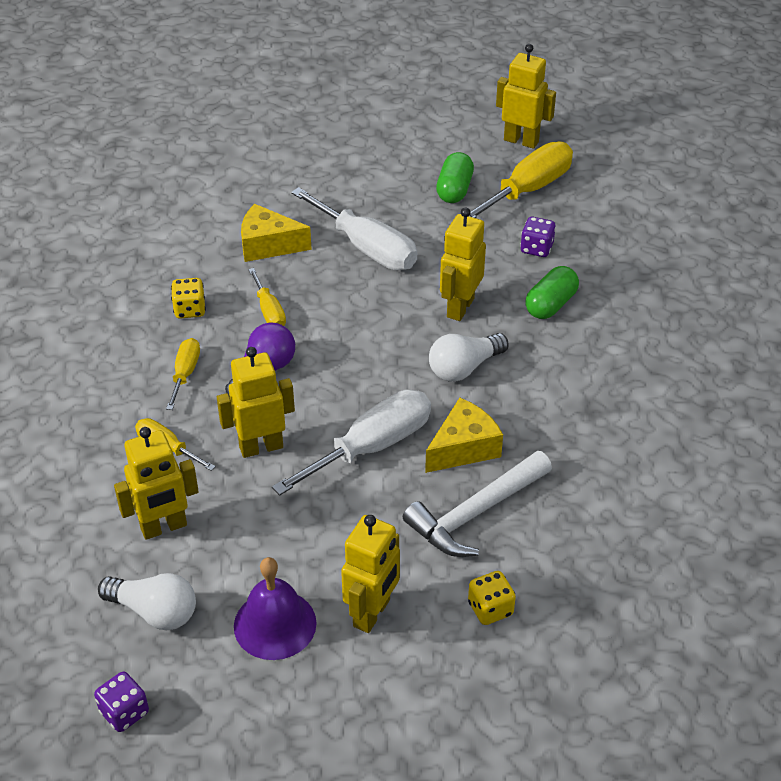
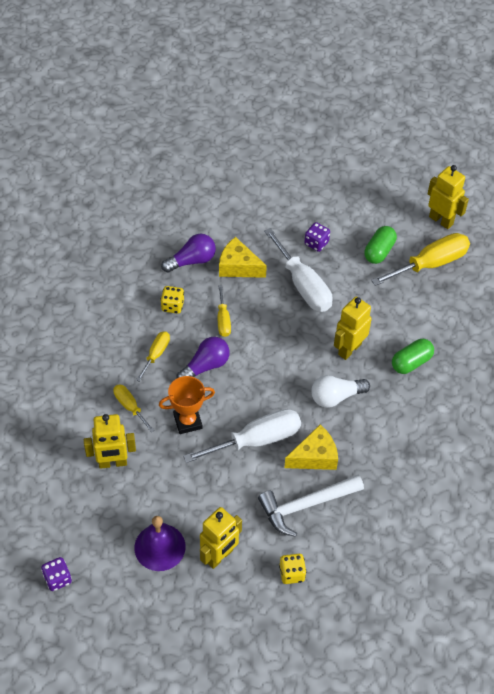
camera: 15 degrees right, 10 degrees up
(154, 611) = (92, 518): white light bulb -> none
(200, 251) = (192, 261): none -> purple light bulb
(261, 447) = (187, 421): yellow robot -> orange trophy
(536, 248) = (418, 314): purple dice -> purple dice (316, 243)

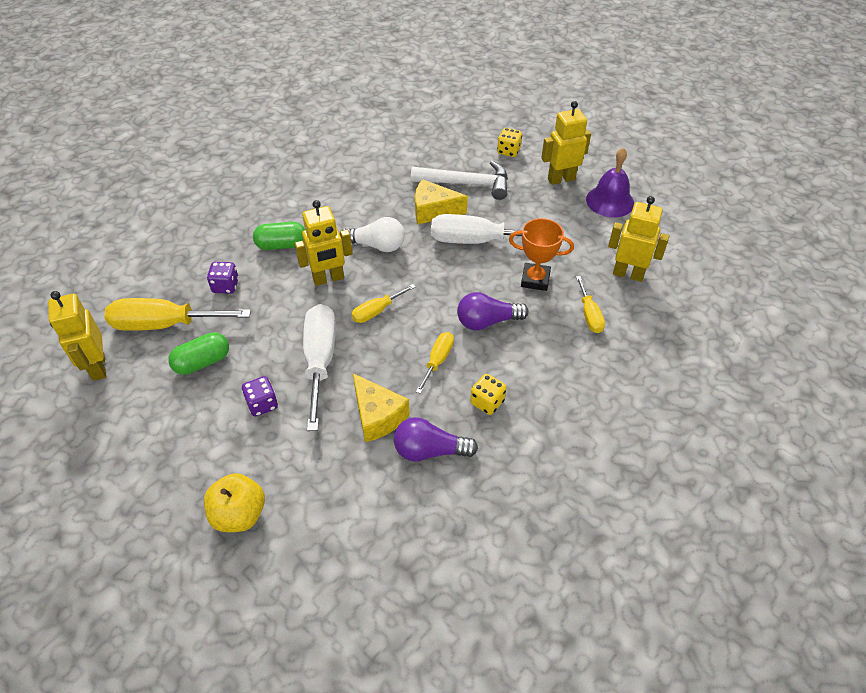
camera: 150 degrees left, 5 degrees down
(58, 579) = (710, 211): purple dice -> purple dice (225, 286)
(156, 354) = (535, 355): yellow screwdriver -> yellow screwdriver (377, 311)
(277, 185) = (239, 514): none -> yellow apple

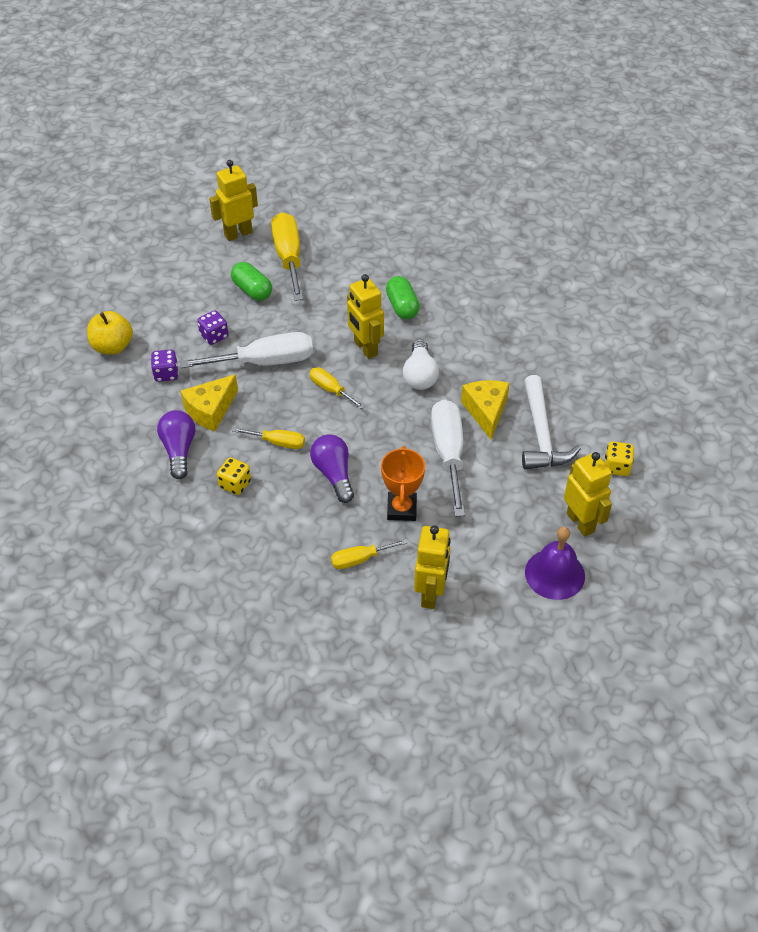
camera: 80 degrees right, 0 degrees up
(225, 286) = (340, 282): purple dice -> purple dice (166, 374)

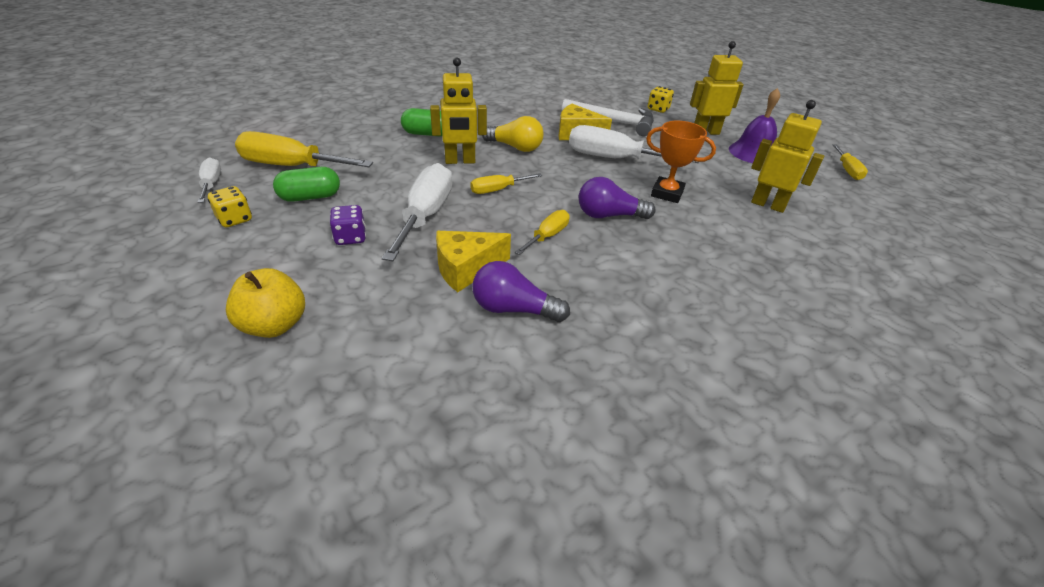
camera: 70 degrees left, 10 degrees down
(166, 374) = (375, 288): purple dice -> none
(210, 410) = (466, 269): yellow cheese -> yellow cheese turned 90 degrees clockwise
(235, 484) = (592, 279): yellow dice -> yellow dice (235, 219)
(238, 234) = (211, 184): yellow robot -> white screwdriver
(360, 559) = (721, 228): yellow screwdriver -> yellow screwdriver (847, 170)
(420, 375) = (515, 147): white light bulb -> yellow light bulb

